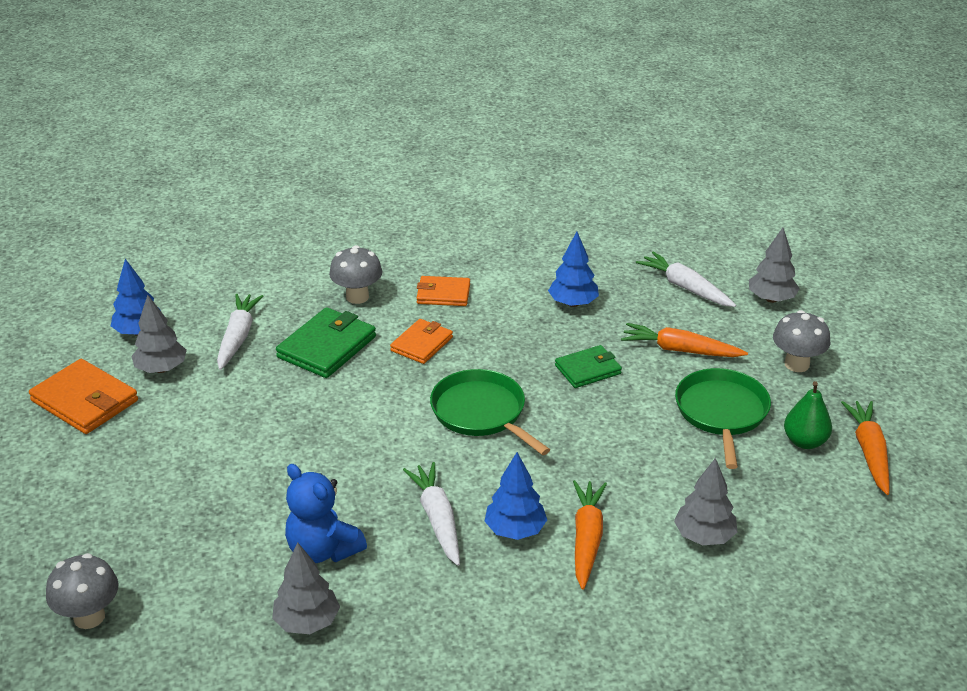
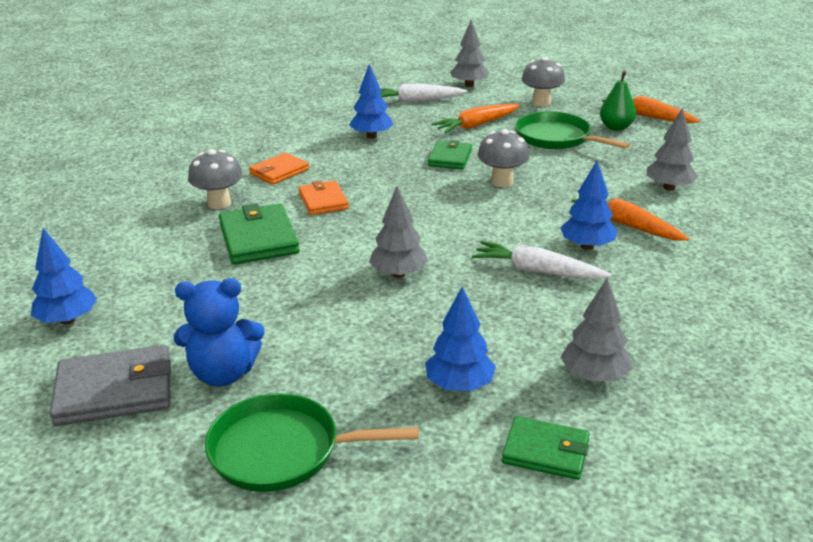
camera: 50 degrees left, 5 degrees down
(84, 401) = (114, 391): orange wallet -> grey wallet
(89, 617) = (451, 508): grey mushroom -> grey mushroom (502, 182)
(161, 369) = (144, 328): grey tree -> grey tree (398, 274)
(187, 636) = (545, 451): none -> green wallet
(229, 554) = (459, 385): none -> blue tree
(238, 337) = (172, 272): white carrot -> none
(323, 550) = (512, 335): blue teddy bear -> blue teddy bear (223, 373)
(481, 413) = (439, 209): green pan -> green pan (281, 450)

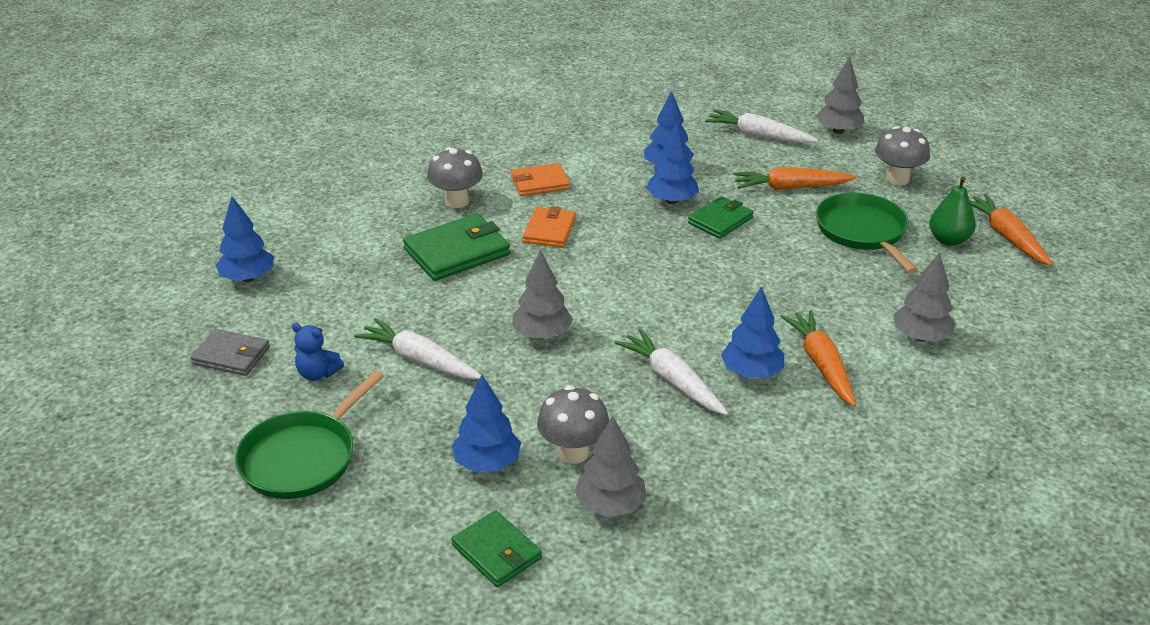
camera: 30 degrees right, 5 degrees up
(114, 391) = (231, 356): grey wallet -> grey wallet, size x0.64
(223, 373) = (318, 373): blue teddy bear -> blue teddy bear, size x0.59
(258, 238) = (457, 252): green wallet -> green wallet turned 45 degrees clockwise
(281, 450) = (302, 458): green pan -> green pan turned 90 degrees counterclockwise
(311, 328) = (419, 360): none -> white carrot
(399, 155) = (672, 201): none -> blue tree
(502, 182) = (744, 267): grey mushroom -> grey mushroom (573, 452)

